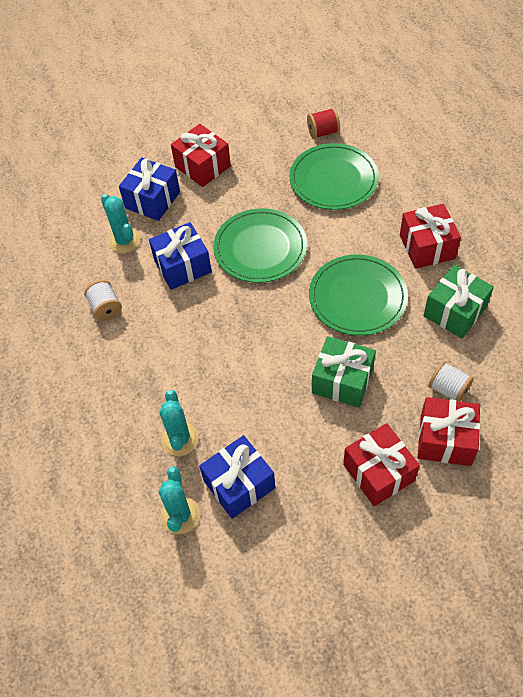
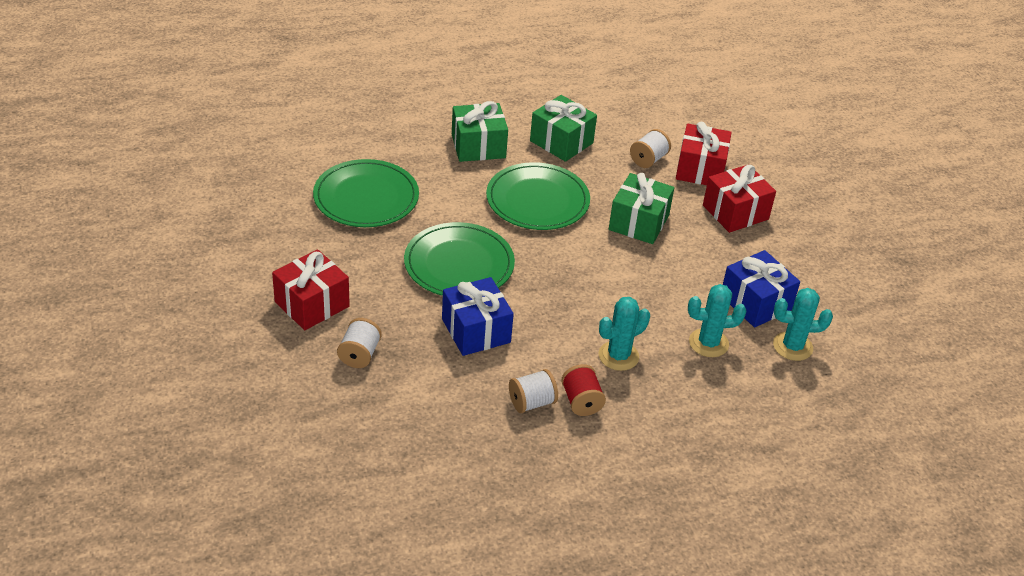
camera: 95 degrees left, 15 degrees down
(124, 241) = (425, 383): turquoise cactus -> turquoise cactus (618, 356)
(152, 200) = (359, 354): blue gift -> white spool
(323, 132) = (285, 197): red spool -> red spool (581, 401)
(427, 247) = (478, 146): red gift -> green gift

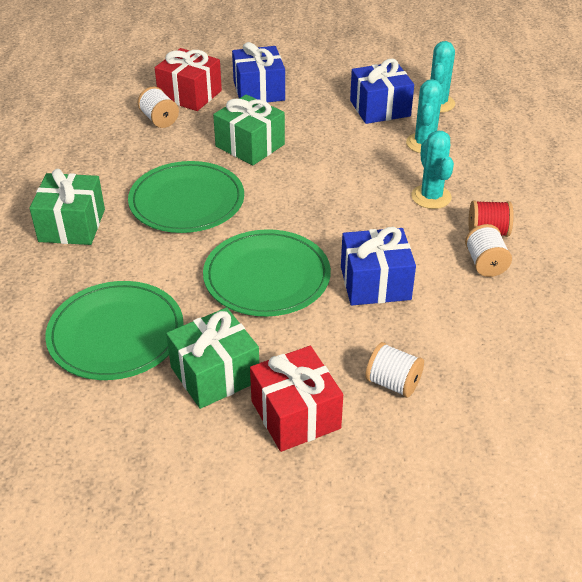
camera: 70 degrees left, 0 degrees up
(561, 142) = (100, 166): green gift -> green gift (215, 374)
(735, 212) = (259, 91): red gift -> blue gift

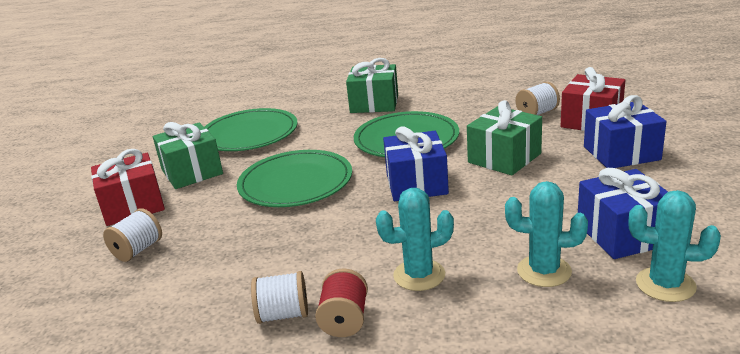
camera: 95 degrees right, 15 degrees down
(375, 283) = (271, 238): blue gift -> blue gift (416, 184)

